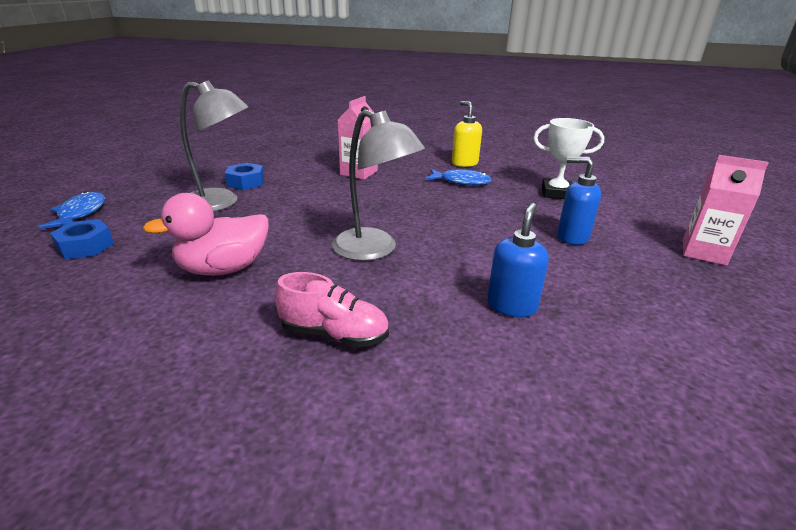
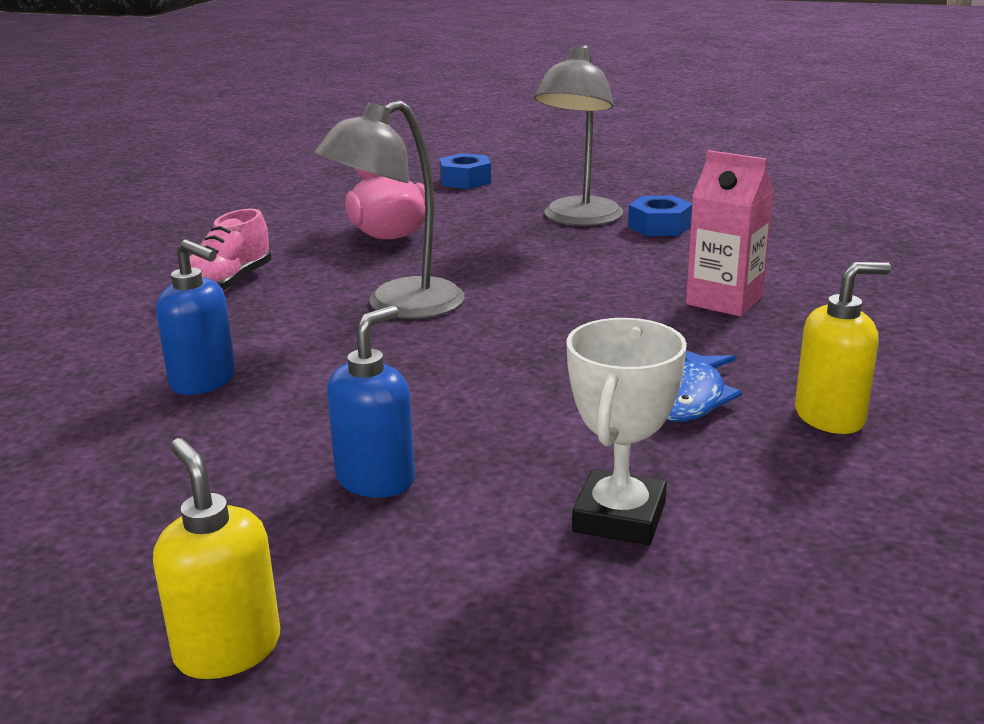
camera: 100 degrees right, 5 degrees down
(80, 213) = (551, 167): blue fish -> none
(703, 252) = (227, 649): pink carton -> yellow soap dispenser

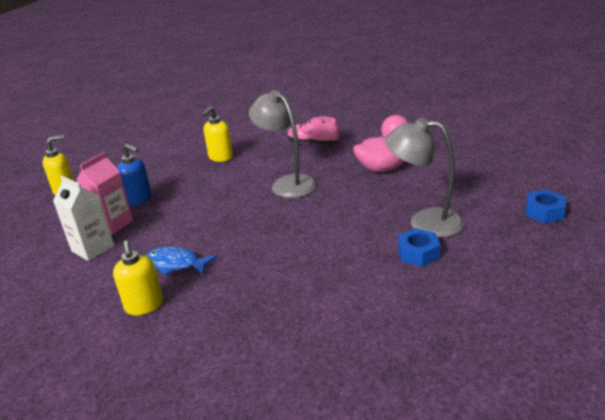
camera: 90 degrees right, 5 degrees up
(204, 381) = (220, 157): blue soap dispenser -> yellow soap dispenser
(465, 180) = (491, 177): blue nut -> blue nut (544, 212)
(619, 517) = (93, 248): white trophy -> white carton
(724, 300) = (289, 277): pink carton -> pink carton (113, 224)

